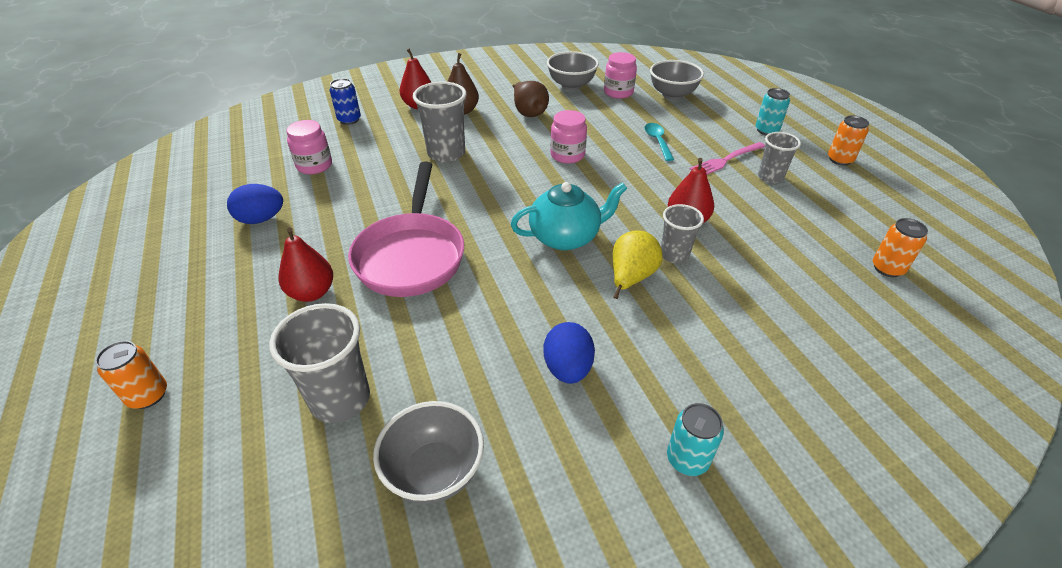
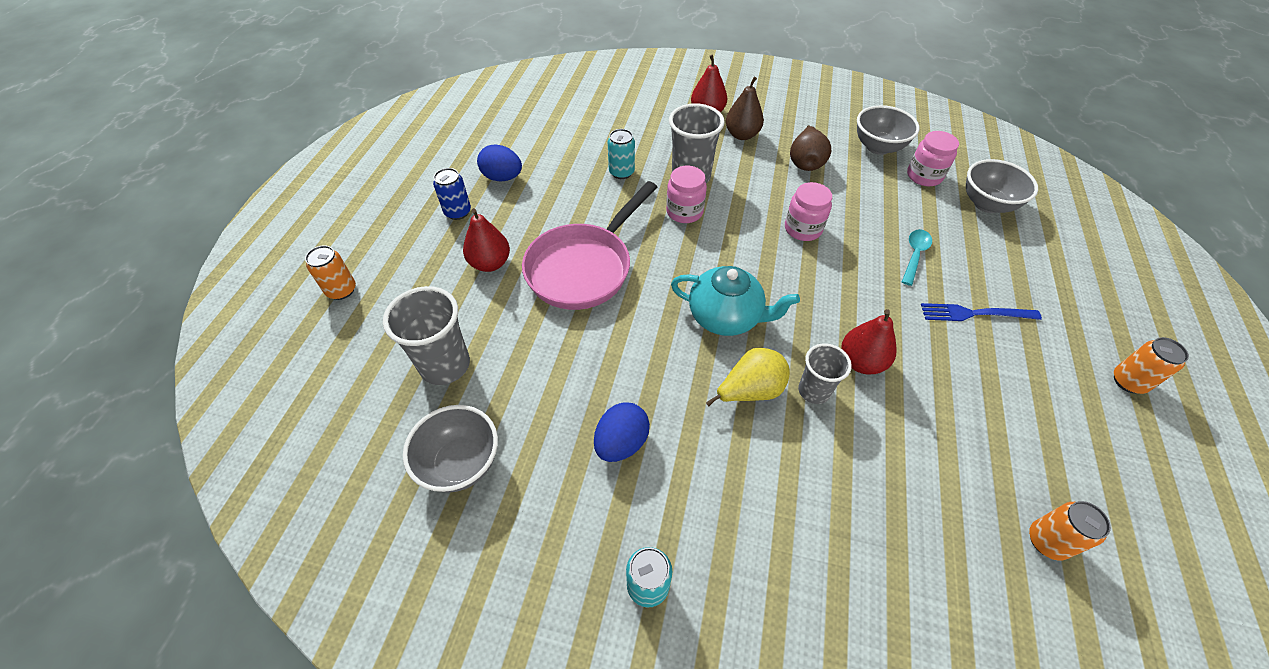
camera: 35 degrees right, 10 degrees up
(314, 166) = (575, 142): pink jar -> pink jar (684, 212)
(349, 120) = (636, 105): blue can -> blue can (458, 212)
(726, 160) = (974, 313): pink fork -> blue fork
(766, 130) = (1065, 299): turquoise can -> turquoise can (621, 172)
(770, 177) = (1009, 359): grey cup -> none

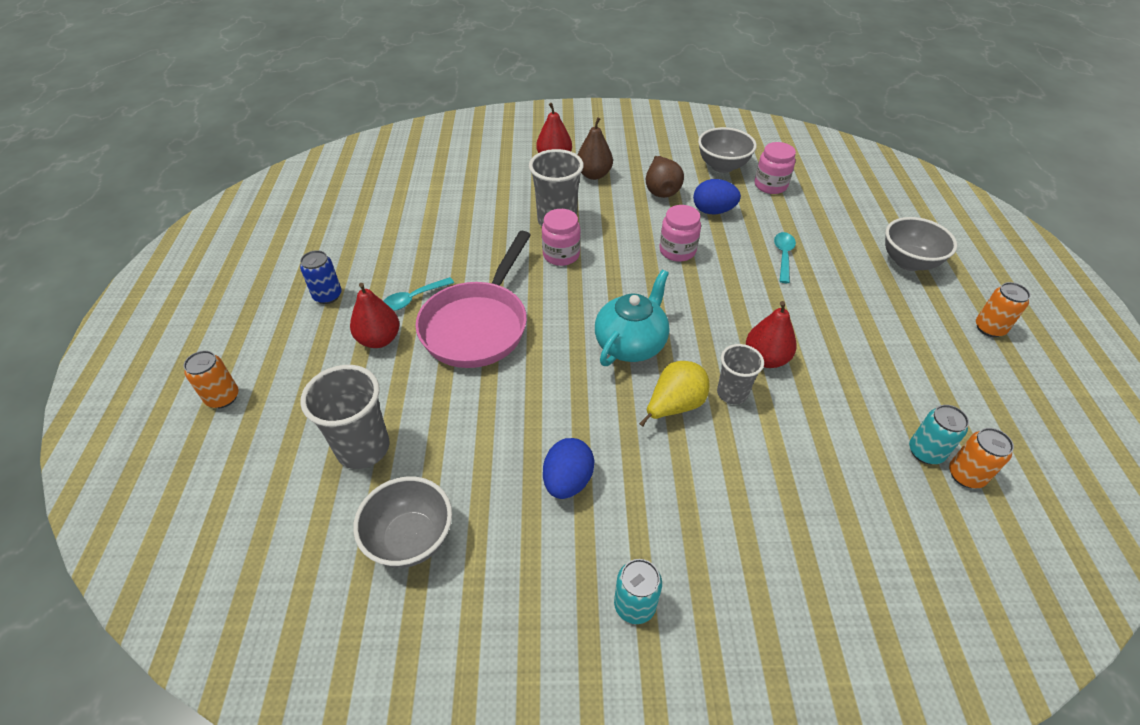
camera: 15 degrees left, 5 degrees down
(502, 177) = (365, 254): blue egg -> blue egg (713, 211)
(532, 230) = (413, 299): none -> turquoise spoon
(621, 172) = (487, 228): turquoise can -> turquoise can (925, 452)
(725, 317) = (631, 344): turquoise teapot -> turquoise teapot turned 60 degrees counterclockwise
(974, 313) = (849, 297): blue fork -> none
(987, 204) = (831, 201): grey bowl -> grey bowl (908, 262)

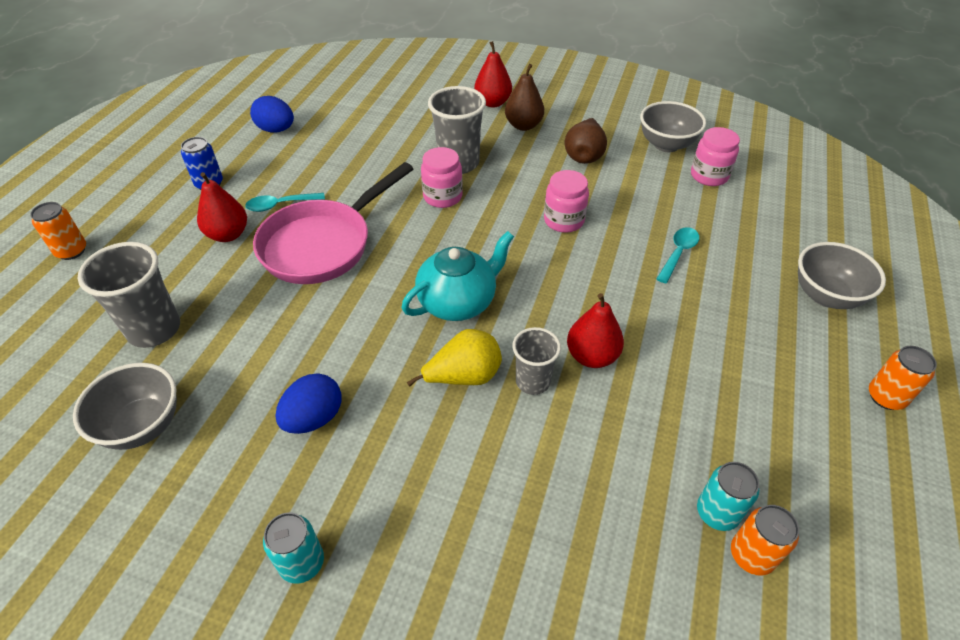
camera: 20 degrees right, 0 degrees up
(713, 211) = (627, 188): blue egg -> blue egg (276, 130)

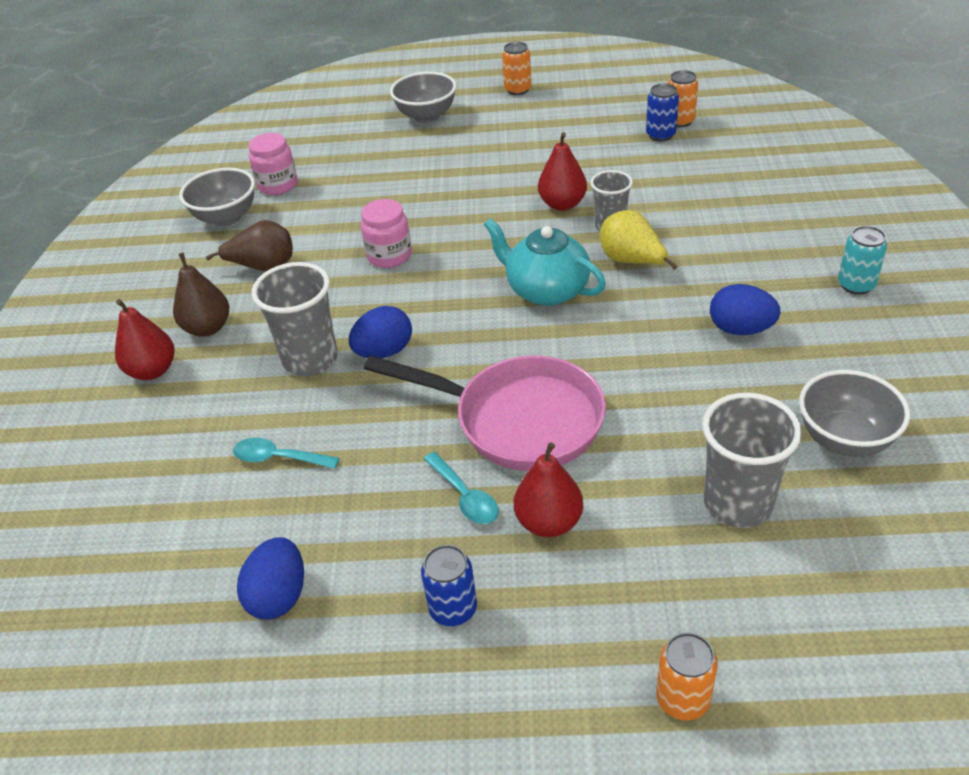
camera: 105 degrees left, 5 degrees down
(442, 197) = (384, 352): pink jar -> blue egg
(678, 253) = (408, 184): turquoise spoon -> turquoise spoon (279, 458)
(717, 513) = (660, 135): turquoise can -> blue can

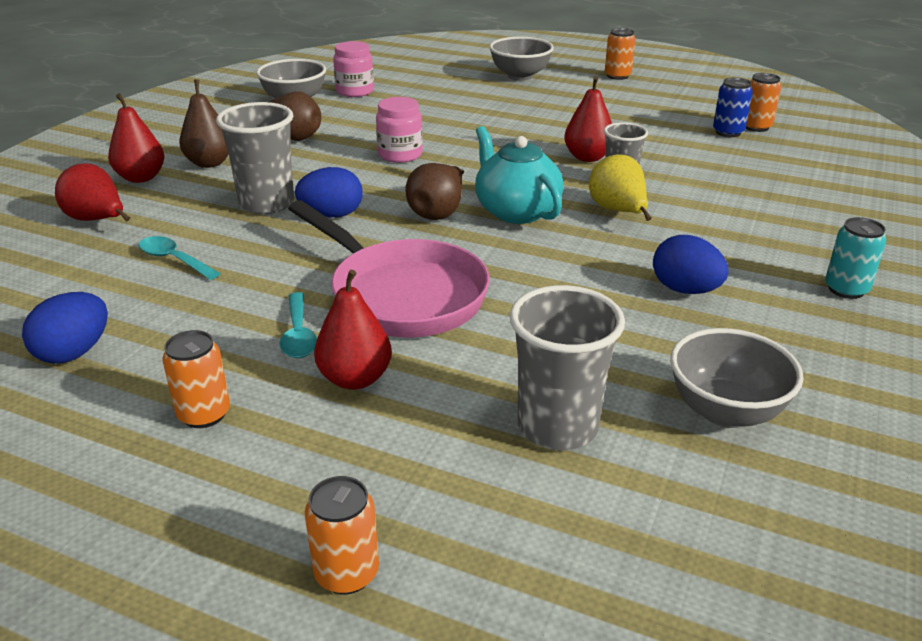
camera: 20 degrees right, 10 degrees down
(157, 439) = (98, 220): none -> red pear
(453, 609) = (204, 414): blue can -> orange can
(479, 315) = (438, 212): none -> brown pear

